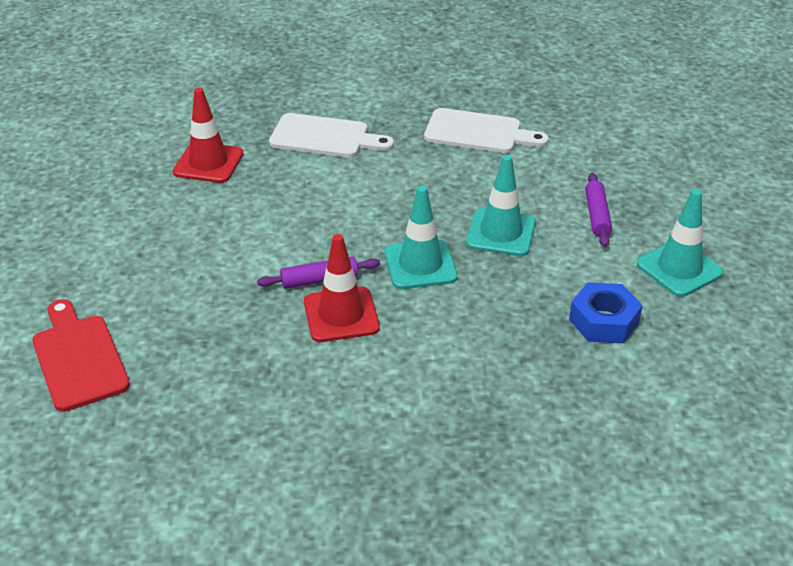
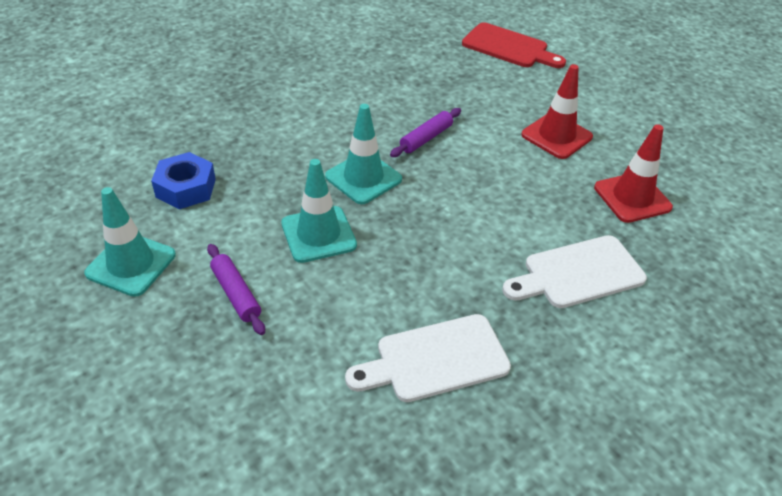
camera: 145 degrees right, 5 degrees up
(341, 315) = (386, 122): red traffic cone -> red traffic cone (556, 136)

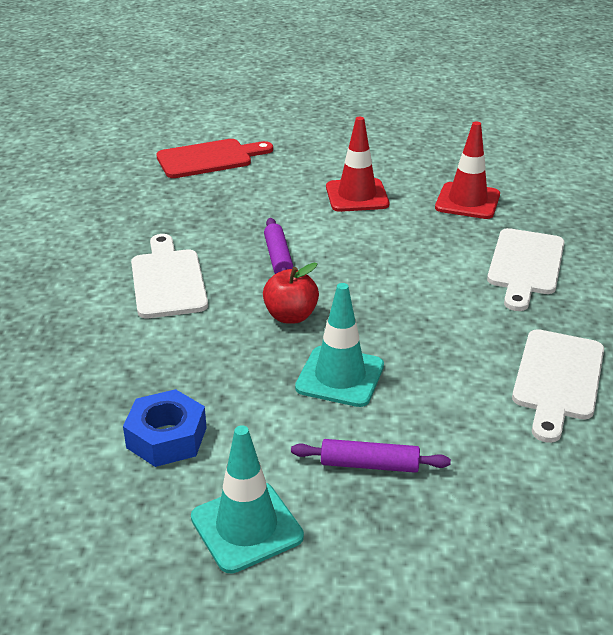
camera: 50 degrees left, 10 degrees down
(343, 106) = (168, 280): none -> white cutting board
(363, 178) = (290, 316): turquoise traffic cone -> red apple

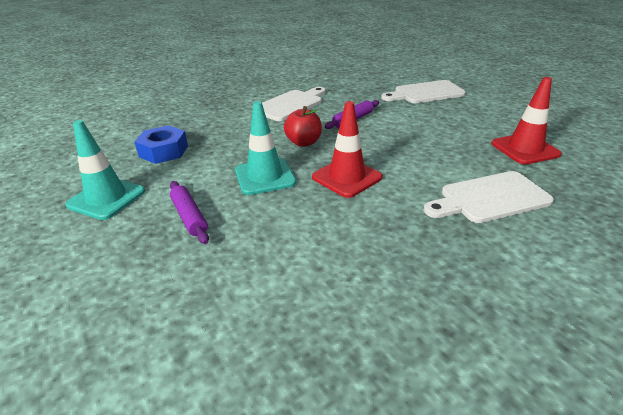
camera: 55 degrees right, 0 degrees up
(209, 159) = (411, 73): red cutting board -> none
(357, 196) = (454, 116): red traffic cone -> red traffic cone (347, 177)
(557, 379) = (366, 263): white cutting board -> white cutting board (425, 93)

